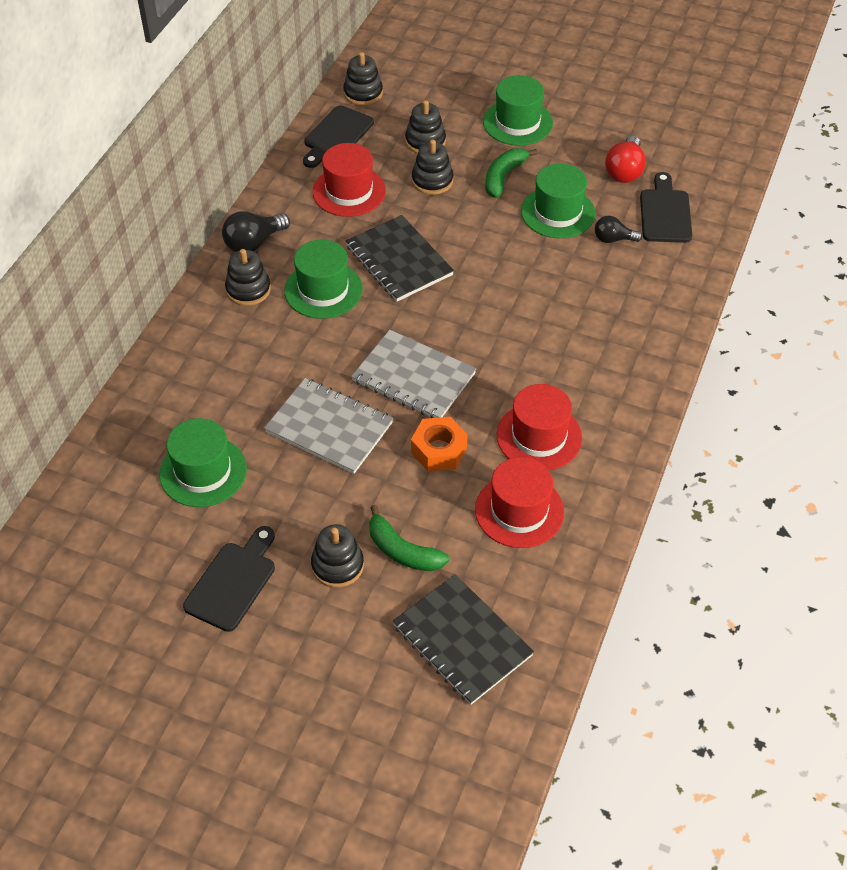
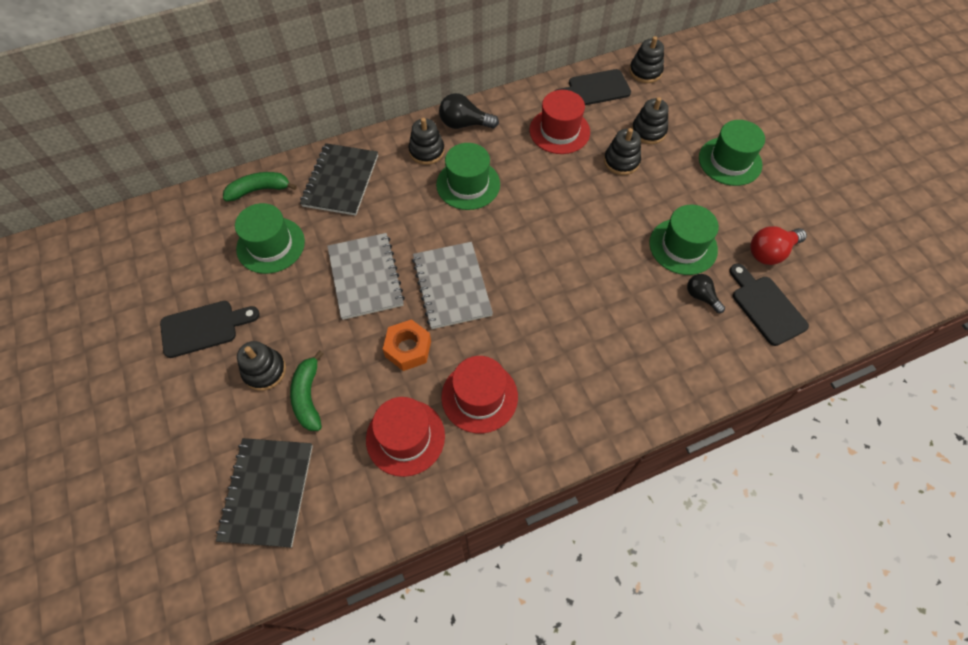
camera: 45 degrees right, 10 degrees up
(399, 260) = (536, 200): black notebook -> black notebook (340, 181)
(503, 177) = (673, 193): green banana -> green banana (259, 190)
(665, 213) = (765, 307): black cutting board -> black cutting board turned 75 degrees counterclockwise

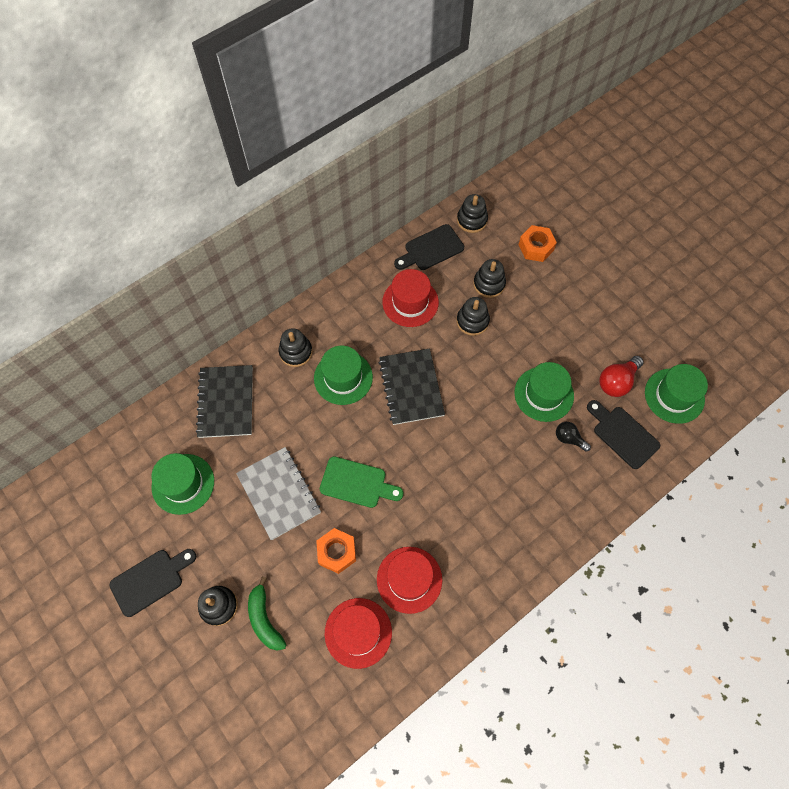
camera: 15 degrees left, 5 degrees up
(259, 190) = (153, 430): green banana -> none
(267, 492) = (258, 712): black notebook -> black notebook (411, 387)
(451, 286) = (357, 483): grey notebook -> green cutting board
(464, 124) = (322, 315): black light bulb -> none
(708, 108) = (536, 247): none -> orange nut
(730, 161) = (565, 299): green hat -> green hat (674, 396)

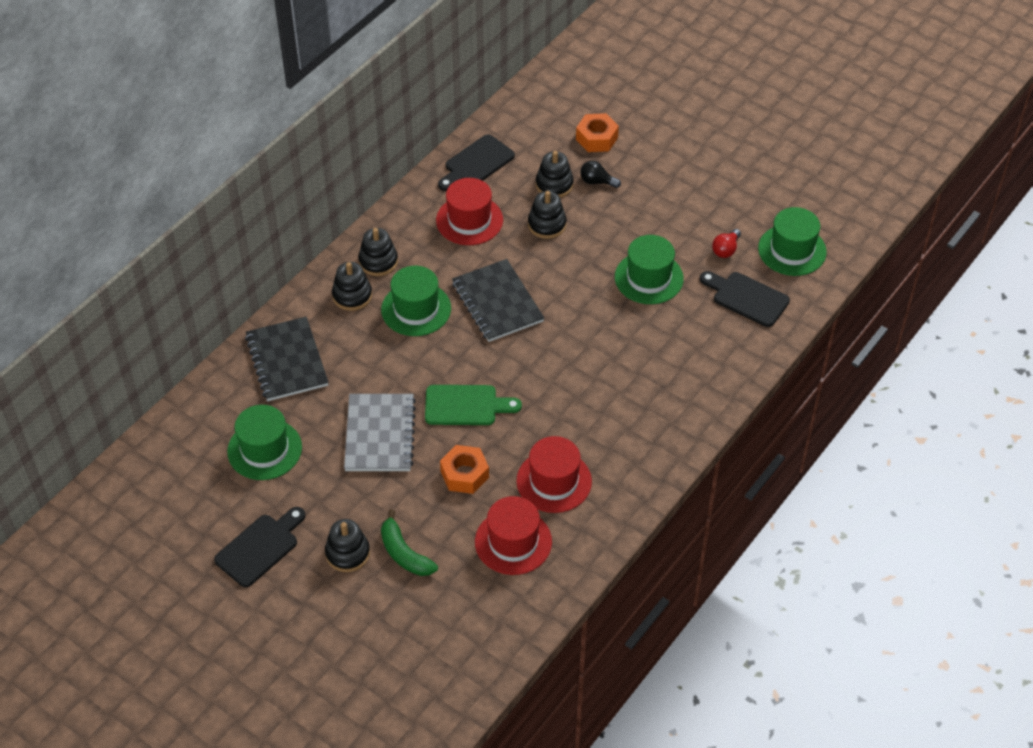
camera: 15 degrees left, 15 degrees down
(279, 493) = (380, 434): grey notebook -> grey notebook turned 45 degrees clockwise
(472, 220) = (514, 125): black stacking toy -> black stacking toy (378, 261)
(569, 438) = (689, 314): black light bulb -> black light bulb (597, 181)
(617, 382) = (726, 250): red light bulb -> red light bulb, size x0.65

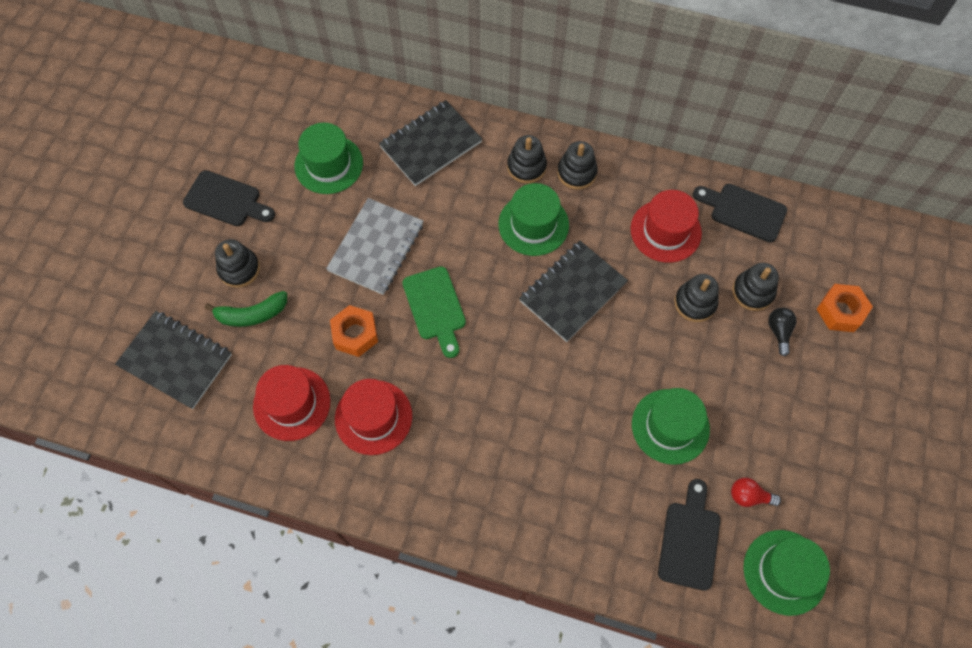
camera: 70 degrees right, 15 degrees up
(380, 434) = (376, 247): grey notebook -> grey notebook turned 45 degrees counterclockwise
(404, 553) = (252, 314): green banana -> green banana turned 135 degrees counterclockwise
(424, 630) = (175, 360): none -> black notebook

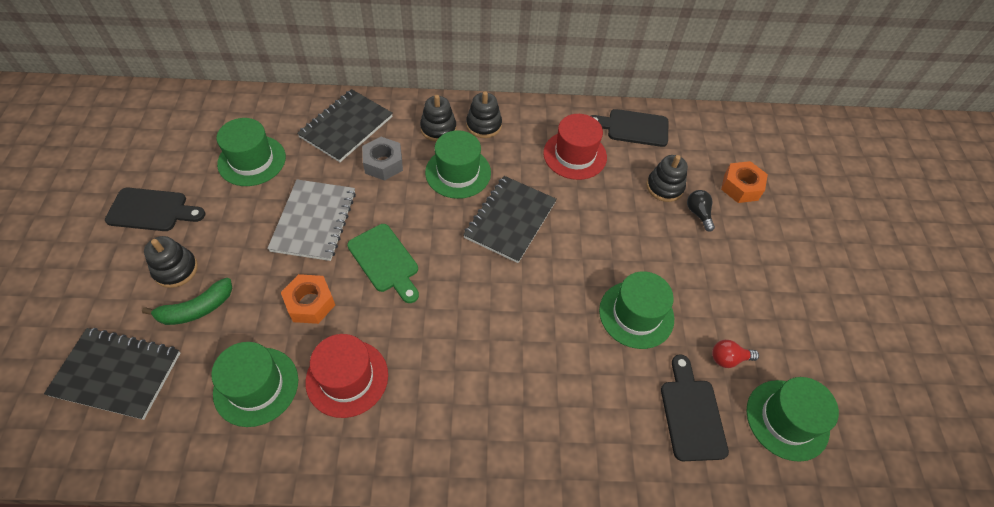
camera: 20 degrees left, 10 degrees down
(292, 403) = (256, 386): red hat -> green hat
(459, 197) = (383, 164): none -> grey nut
(695, 303) = (620, 206): black stacking toy -> none

